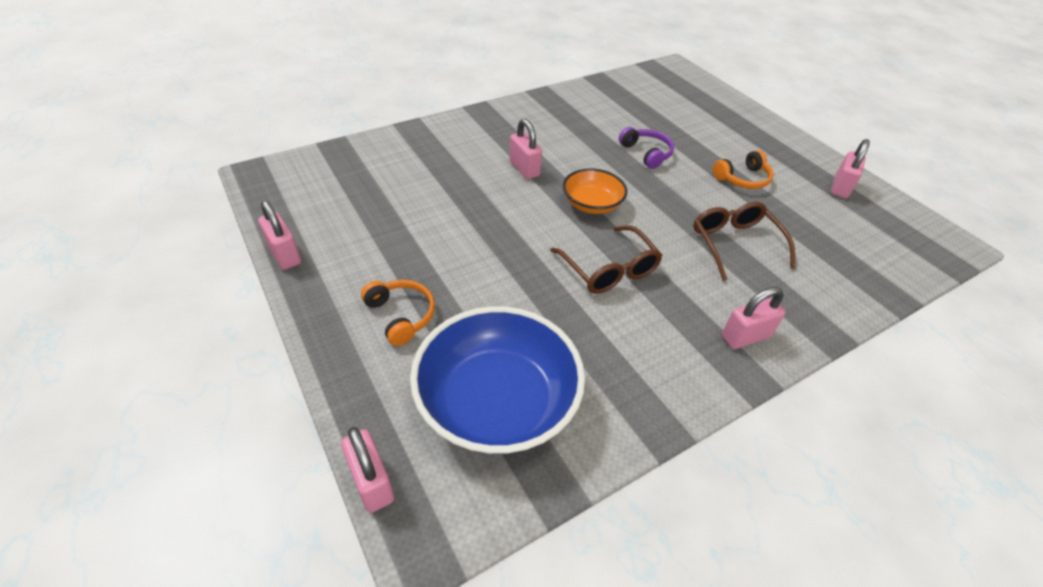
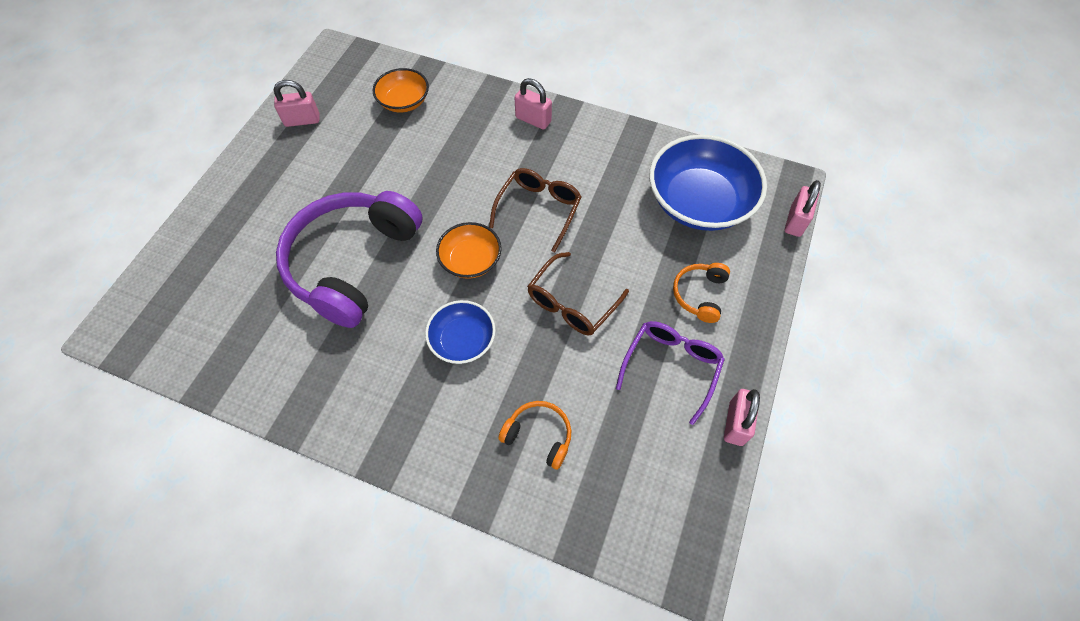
camera: 125 degrees left, 15 degrees up
(370, 252) = (671, 366): none -> purple glasses
(524, 169) = (462, 340): pink padlock -> blue bowl
(646, 153) = (352, 263): purple headphones -> purple headphones, size x2.33
(734, 244) = (441, 155): brown glasses -> brown glasses (571, 303)
(742, 179) = (340, 181): orange headphones -> orange headphones (539, 436)
(836, 255) = (404, 102): none -> orange bowl

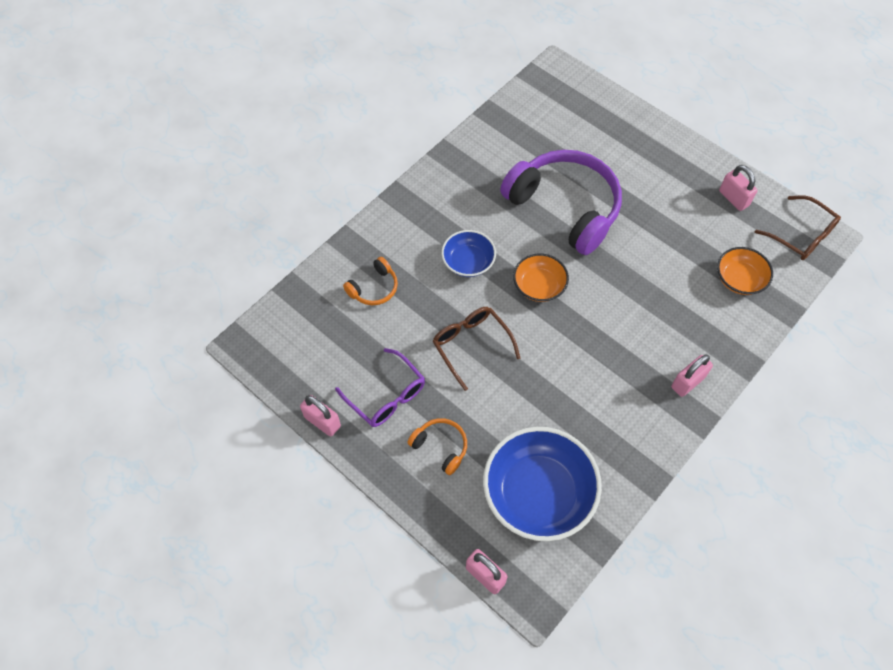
camera: 110 degrees right, 0 degrees up
(302, 120) = (733, 198): pink padlock -> pink padlock turned 45 degrees counterclockwise
(539, 209) = (575, 352): brown glasses -> brown glasses (801, 235)

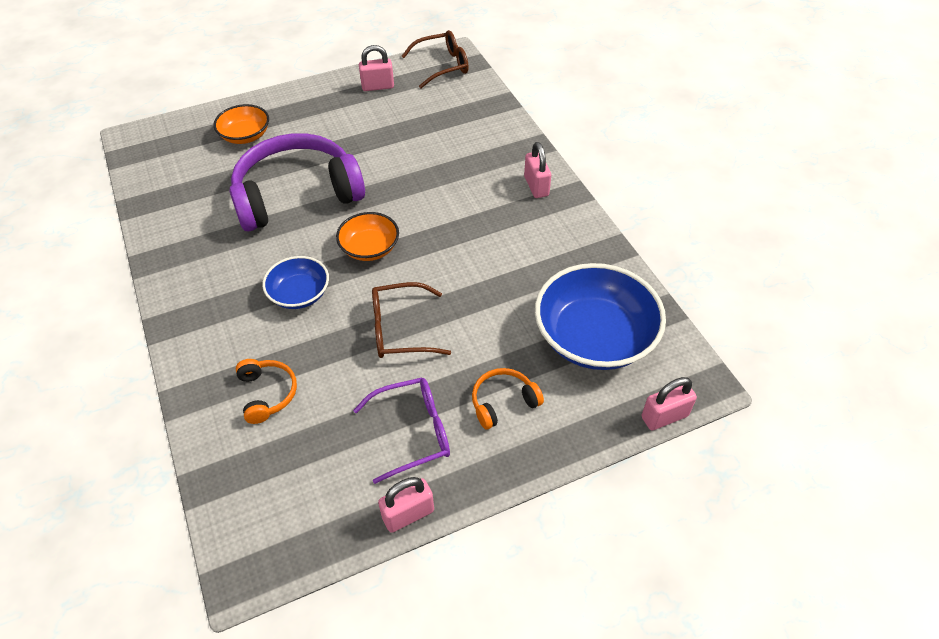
camera: 65 degrees left, 10 degrees down
(739, 279) = (458, 115): orange bowl -> orange bowl (245, 135)

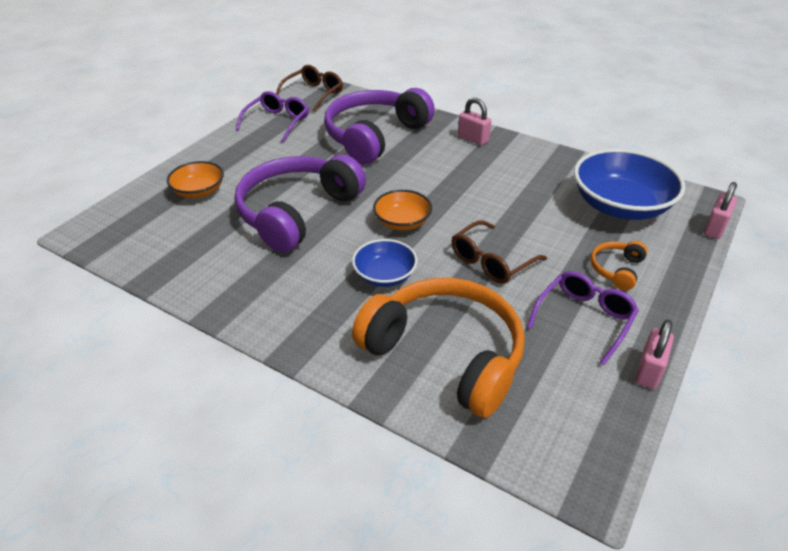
camera: 35 degrees left, 10 degrees down
(267, 393) = (445, 354): orange headphones -> orange headphones, size x2.33
(378, 86) = (277, 122): pink padlock -> purple glasses
(446, 140) = (375, 136): none -> purple headphones

